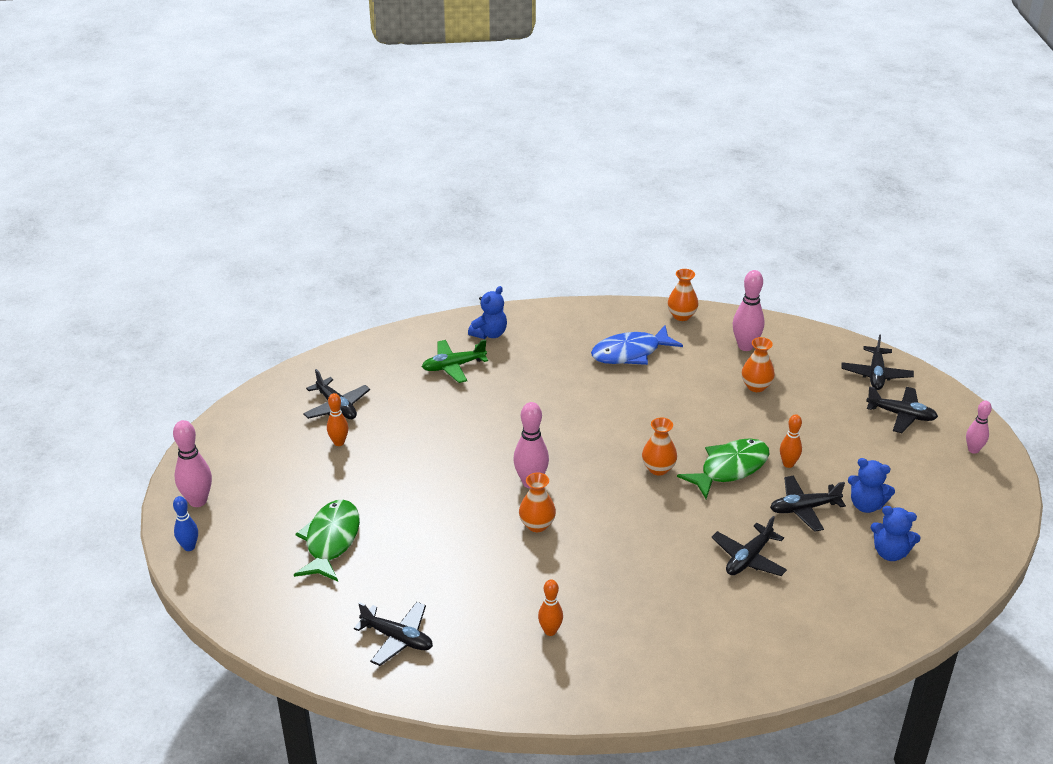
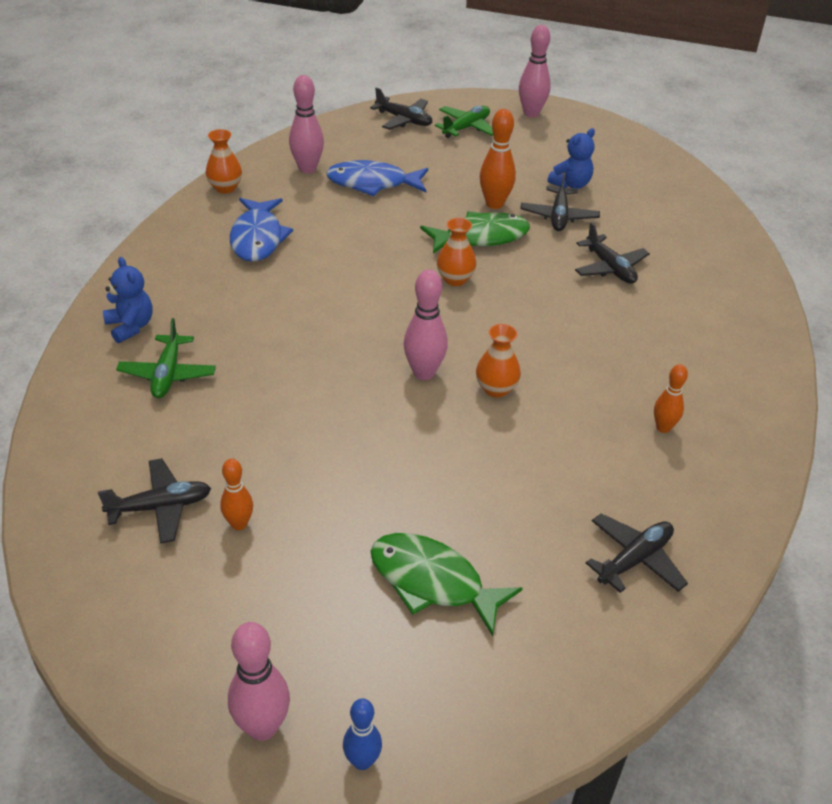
camera: 70 degrees left, 5 degrees up
(730, 468) = (481, 237): green fish -> green fish turned 90 degrees clockwise
(756, 386) = (372, 183): orange vase -> blue fish
(788, 464) = (494, 204): orange bowling pin -> orange bowling pin, size x1.58
(890, 553) = (635, 194): blue teddy bear -> none
(901, 415) = (466, 128): black plane -> green plane
(973, 450) = (531, 113): pink bowling pin -> pink bowling pin, size x1.58

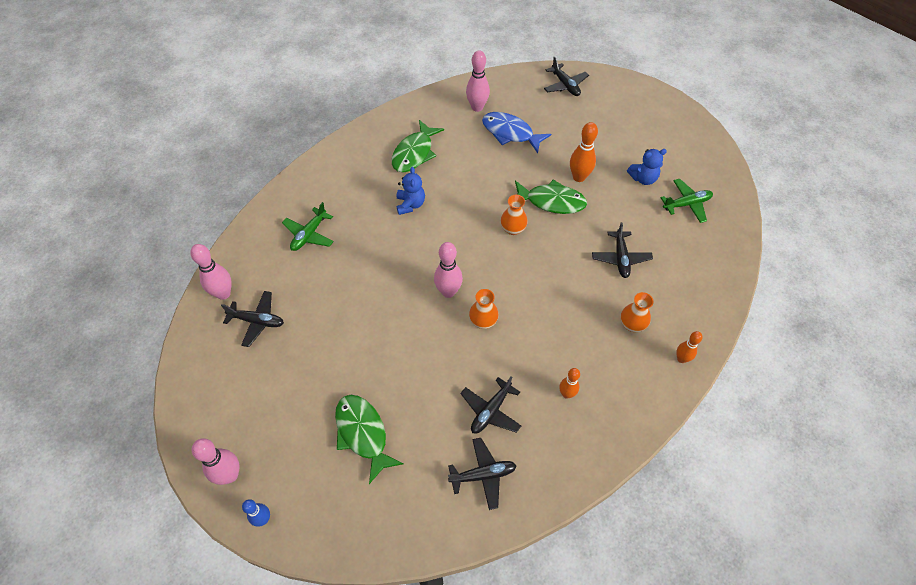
camera: 30 degrees right, 15 degrees up
(130, 326) = (309, 193): blue teddy bear -> blue teddy bear (410, 204)
(225, 188) = (419, 106): orange vase -> orange vase (632, 324)
(239, 524) = (288, 350): orange bowling pin -> orange bowling pin (681, 359)
(258, 238) = (414, 153): blue fish -> green fish
(466, 128) = (603, 105): green plane -> green plane (686, 204)
(531, 113) = (658, 106): pink bowling pin -> pink bowling pin (223, 293)
(559, 216) = (615, 203): black plane -> black plane (491, 411)

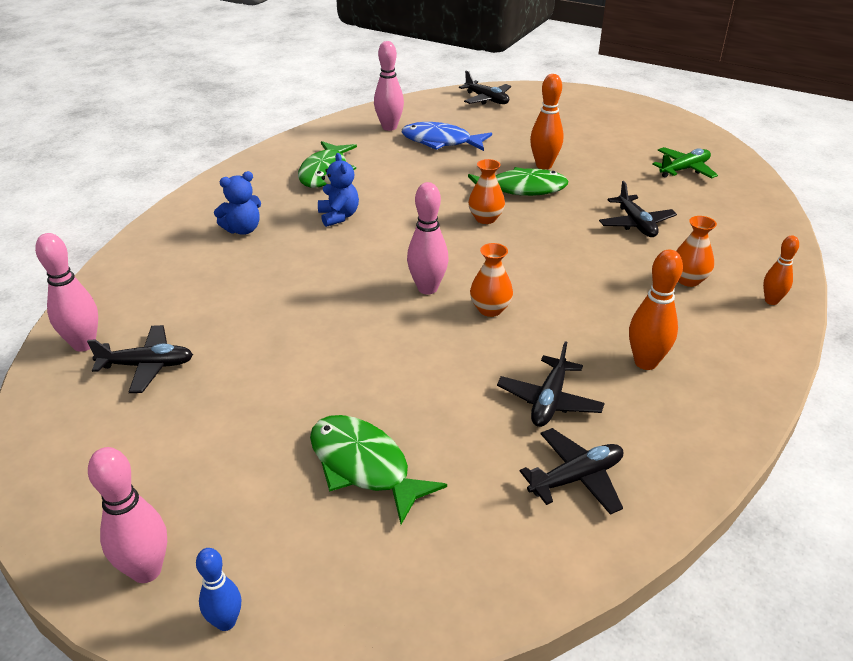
camera: 15 degrees left, 20 degrees down
(309, 234) = (203, 264): green plane -> none
(566, 394) = (645, 362): orange bowling pin -> orange bowling pin, size x1.58
(643, 178) = (620, 156): blue teddy bear -> blue teddy bear (243, 230)

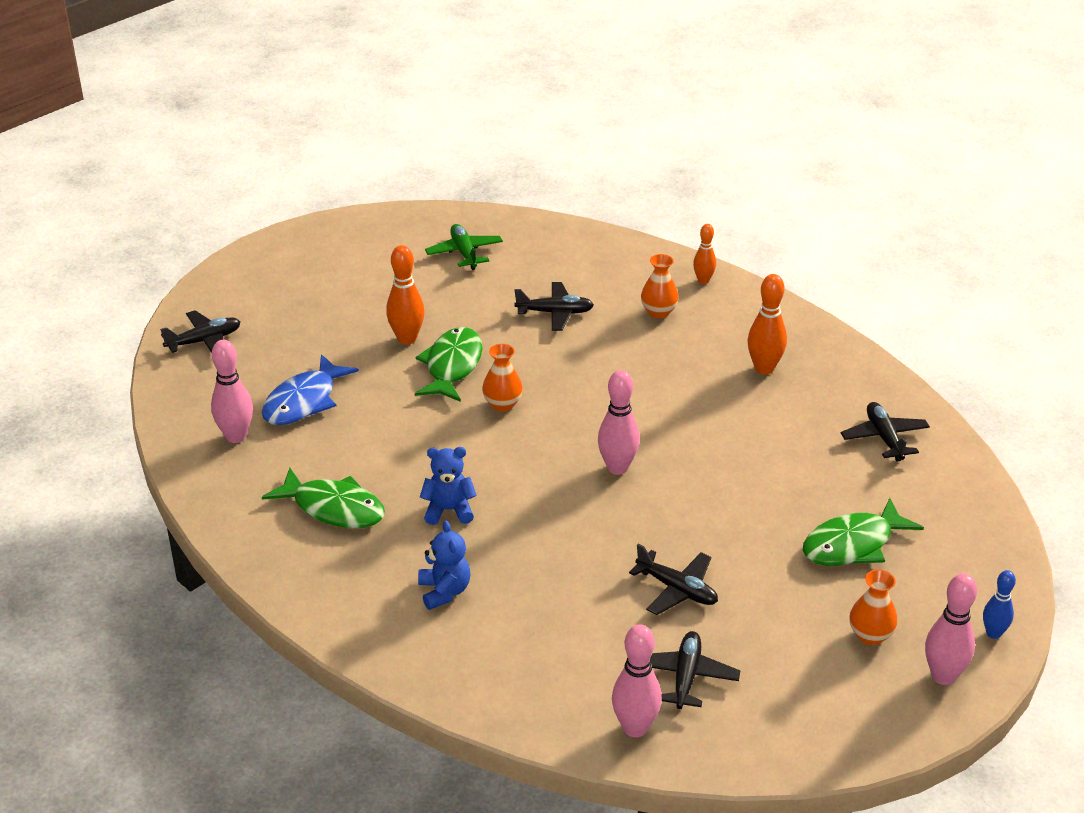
camera: 75 degrees left, 0 degrees up
(490, 309) = (665, 435): orange vase -> orange vase (870, 635)
(549, 401) = (798, 430): black plane -> black plane (677, 589)

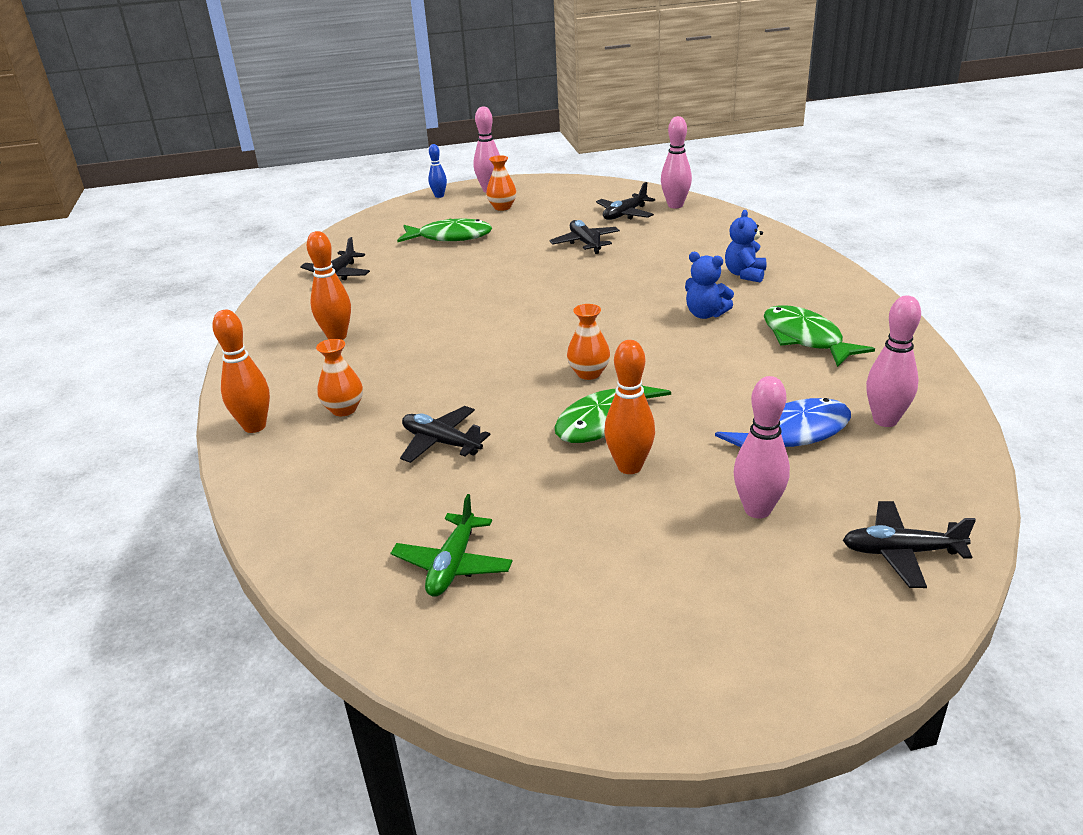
camera: 145 degrees left, 5 degrees down
(617, 468) = (545, 306): pink bowling pin -> pink bowling pin (757, 510)
(703, 280) = (255, 426): orange bowling pin -> orange bowling pin, size x1.58

